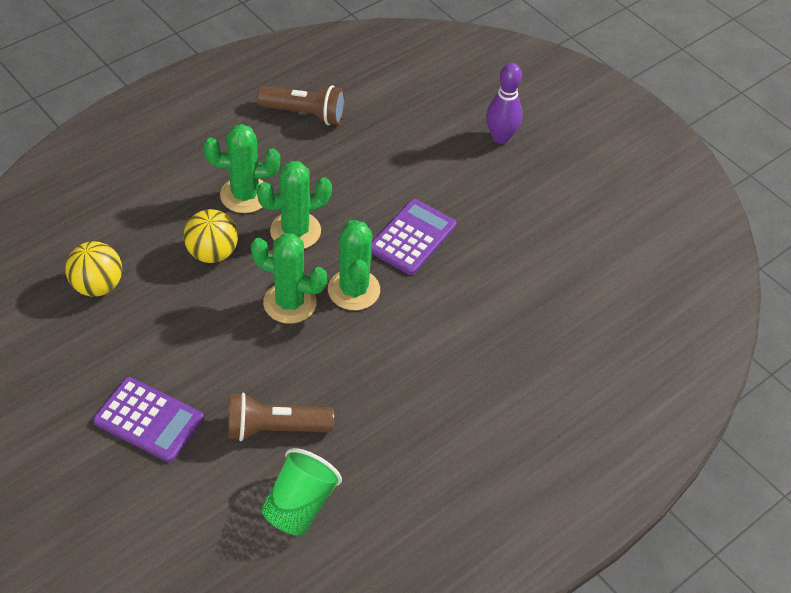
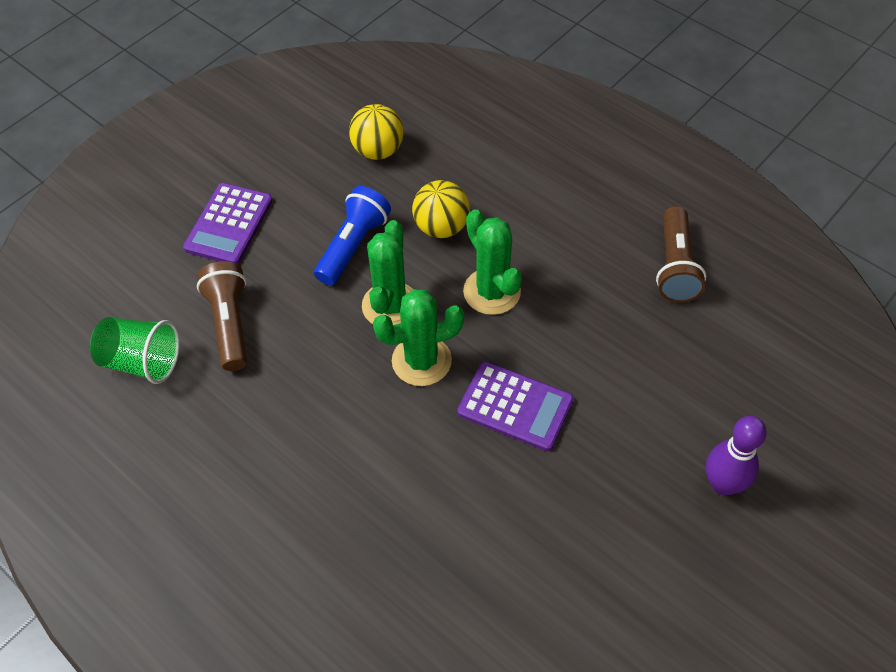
camera: 85 degrees right, 5 degrees up
(212, 321) = (353, 246): none -> blue flashlight
(245, 195) = (530, 237): green cactus -> none

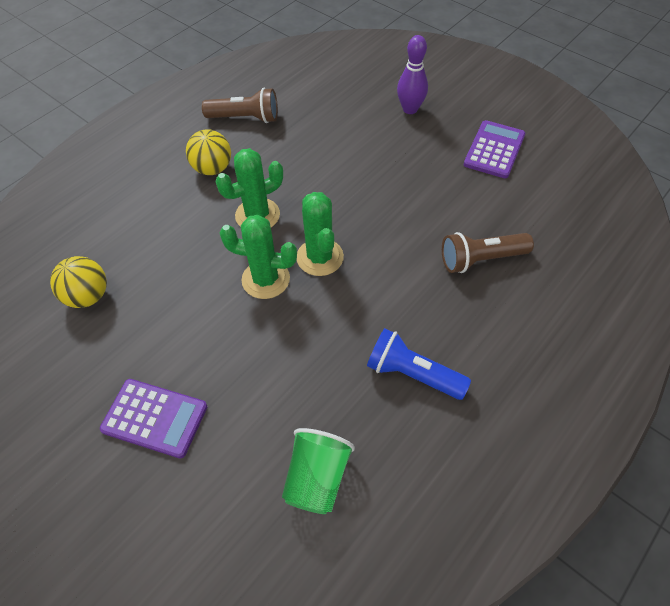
camera: 90 degrees left, 0 degrees up
(230, 324) = (276, 402): brown flashlight -> brown flashlight (481, 259)
(353, 246) = (198, 309): blue flashlight -> blue flashlight (412, 374)
(441, 227) = (188, 247): yellow ball -> yellow ball (212, 168)
(515, 406) = (359, 203): purple calculator -> purple calculator (494, 150)

